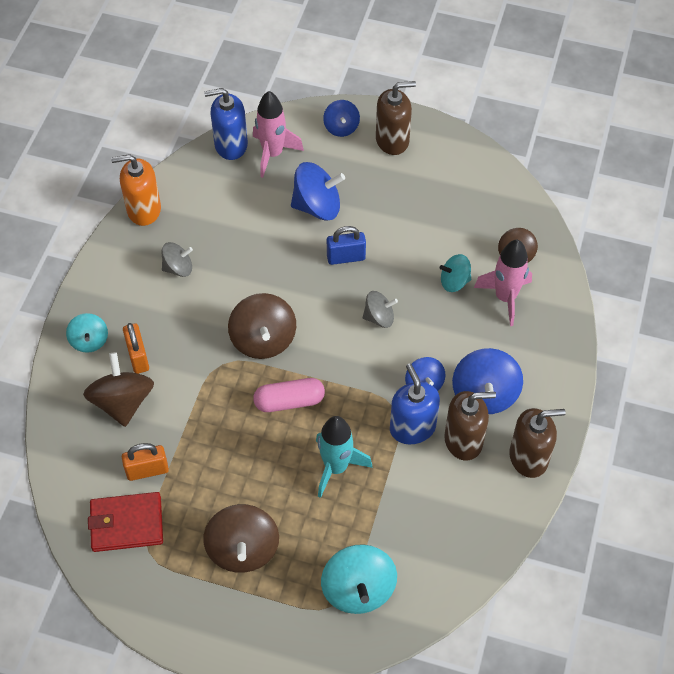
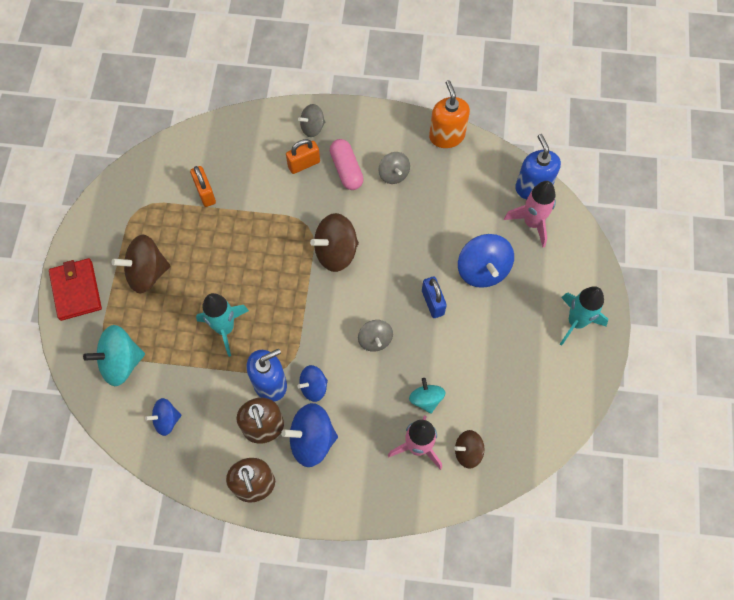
camera: 80 degrees right, 10 degrees up
(89, 341) = (312, 127): turquoise spinning top -> grey spinning top
(123, 402) = (261, 163): brown spinning top -> none
(127, 524) = (160, 189): red wallet -> red wallet (76, 290)
(289, 401) = (280, 282): pink capsule -> pink capsule (346, 170)
(341, 127) = (579, 275): blue spinning top -> blue spinning top (166, 420)
(392, 140) = (576, 322): brown soap dispenser -> turquoise rocket

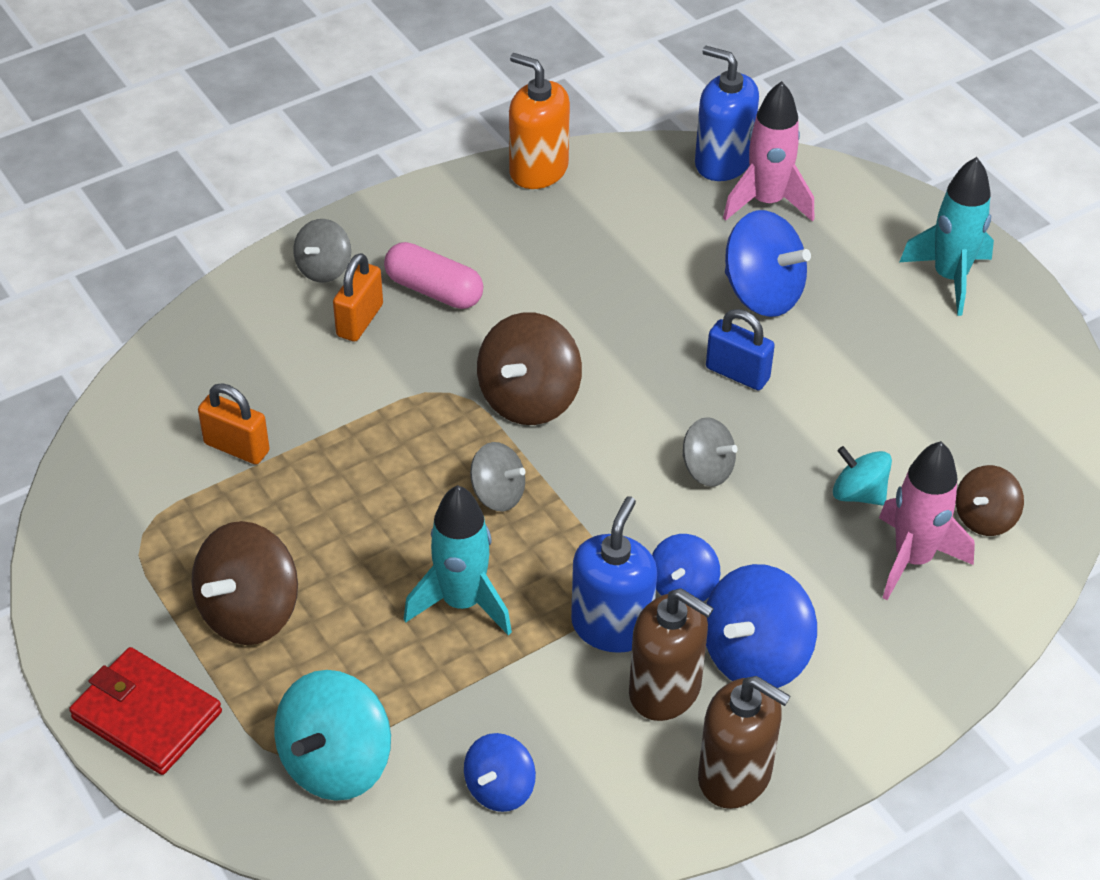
camera: 40 degrees left, 20 degrees down
(393, 174) = (511, 256): grey spinning top -> grey spinning top (498, 494)

